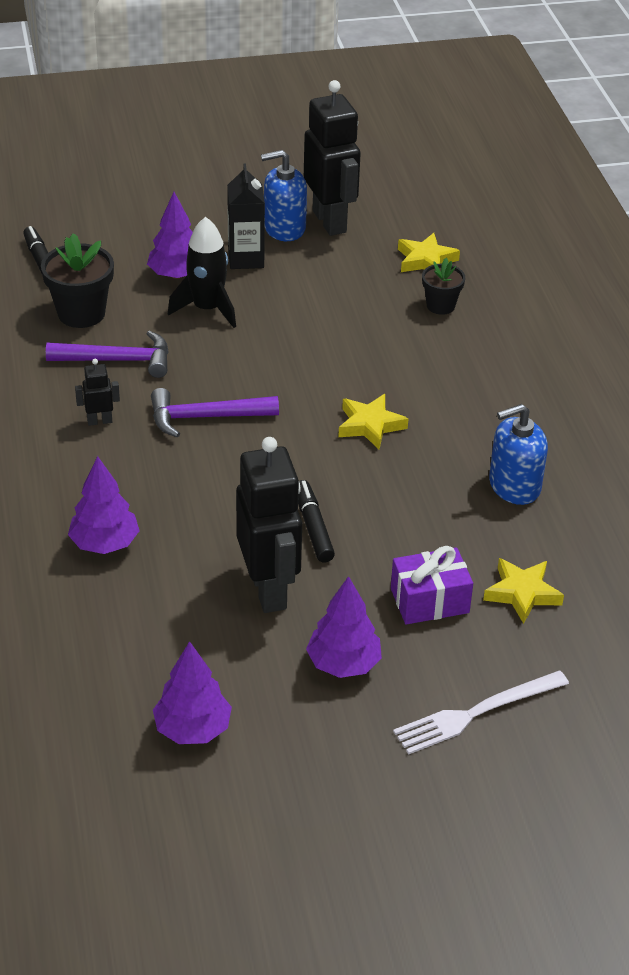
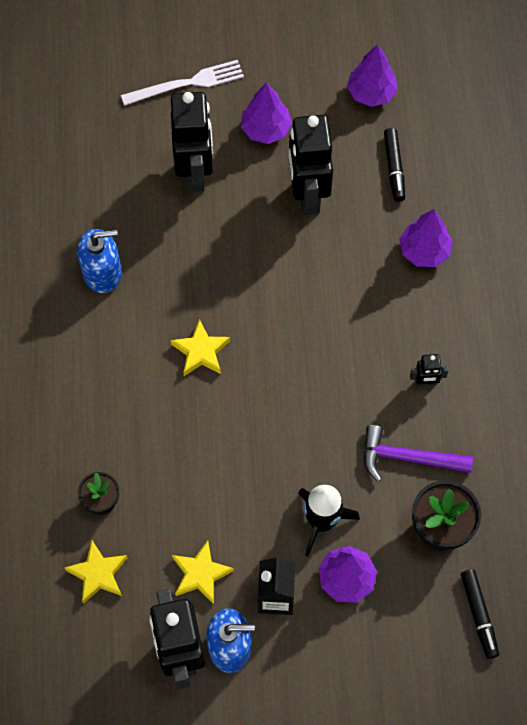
camera: 170 degrees left, 25 degrees up
(205, 417) = (336, 376): purple hammer -> none
(313, 527) = (266, 249): black marker -> black marker (394, 168)
(429, 600) = (195, 173): purple gift -> black robot
(522, 593) = (128, 172): yellow star -> yellow star (201, 574)

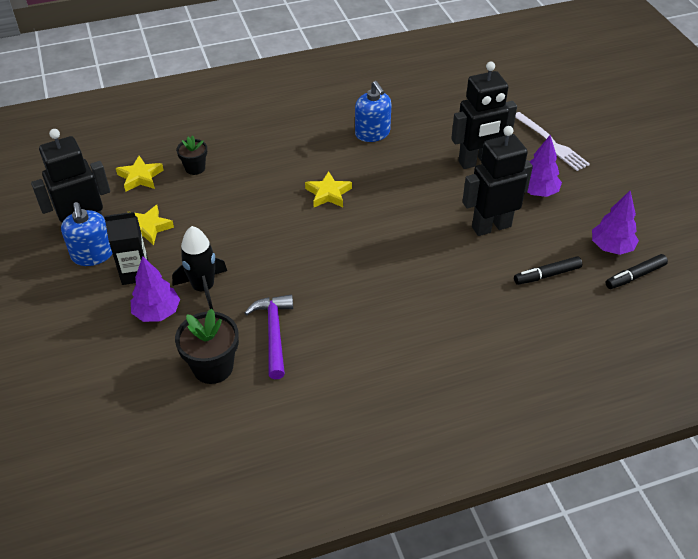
camera: 75 degrees right, 20 degrees down
(424, 251) = (476, 310): purple tree -> none
(425, 382) = (349, 333): black robot -> none
(478, 615) = (136, 409): black marker -> black marker (634, 276)

